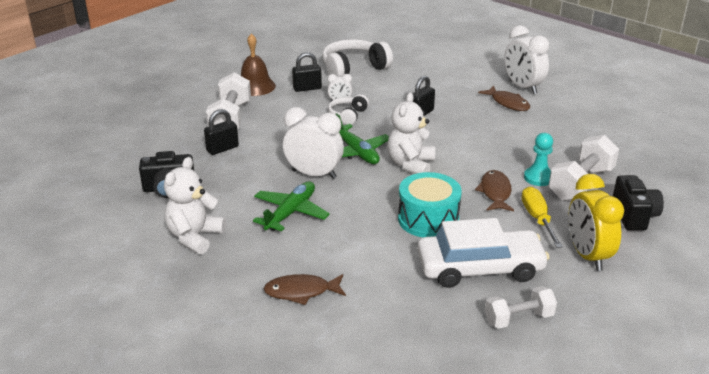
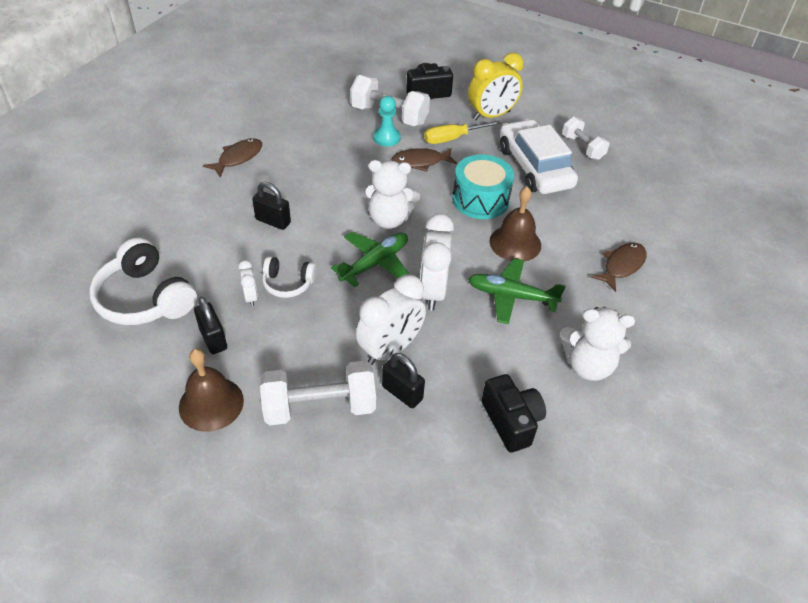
camera: 105 degrees left, 15 degrees up
(301, 292) = (622, 266): brown fish -> brown fish turned 120 degrees counterclockwise
(358, 228) = (515, 243): none -> brown bell
(522, 87) = (196, 148): white clock -> white clock (390, 349)

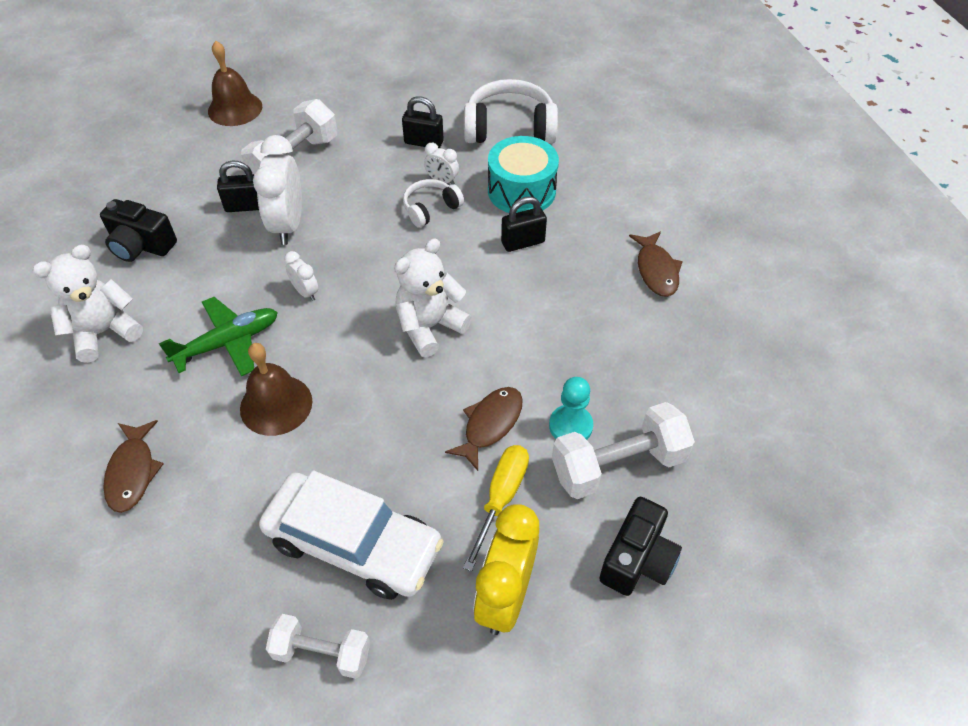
camera: 135 degrees right, 5 degrees up
(211, 403) = (367, 116): brown bell -> brown bell (235, 108)
(375, 263) = (385, 277): green plane -> none
(433, 291) = (305, 292): white clock -> white clock, size x0.49
(480, 200) = (367, 430): turquoise drum -> turquoise drum (521, 191)

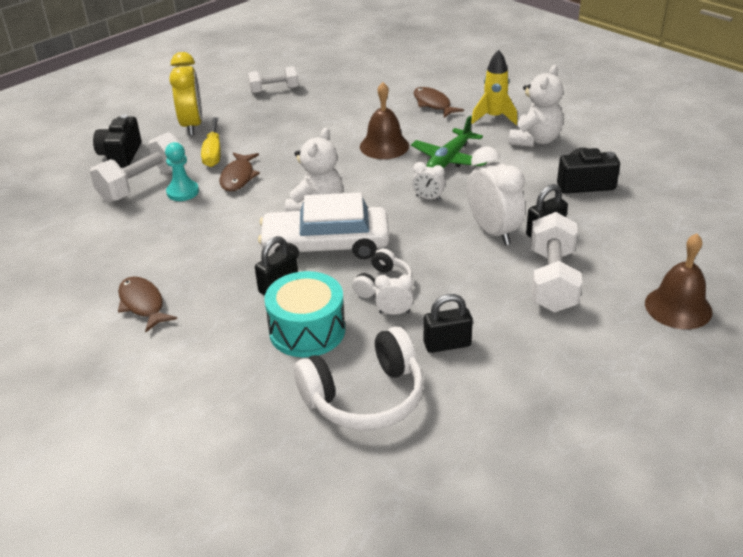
camera: 155 degrees right, 15 degrees down
(95, 399) = (494, 118): none -> yellow rocket
(353, 543) = (287, 118): white car -> white car (326, 245)

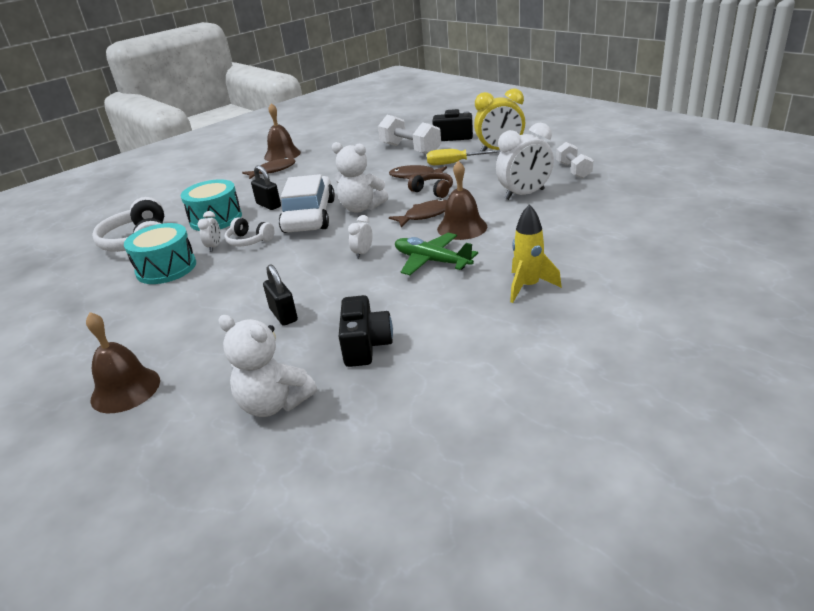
camera: 95 degrees right, 5 degrees down
(73, 305) = (282, 155): none -> brown bell
(182, 192) = (398, 162): turquoise pawn -> none
(289, 164) = (433, 191): none -> brown headphones
(433, 104) = (558, 248): brown fish -> brown fish (425, 215)
(447, 344) = (166, 268): black padlock -> turquoise drum
(493, 231) = (297, 286): white clock -> white clock (524, 194)
(535, 140) = (471, 314): white teddy bear -> white teddy bear (274, 403)
(552, 280) = (209, 316): white dumbbell -> none

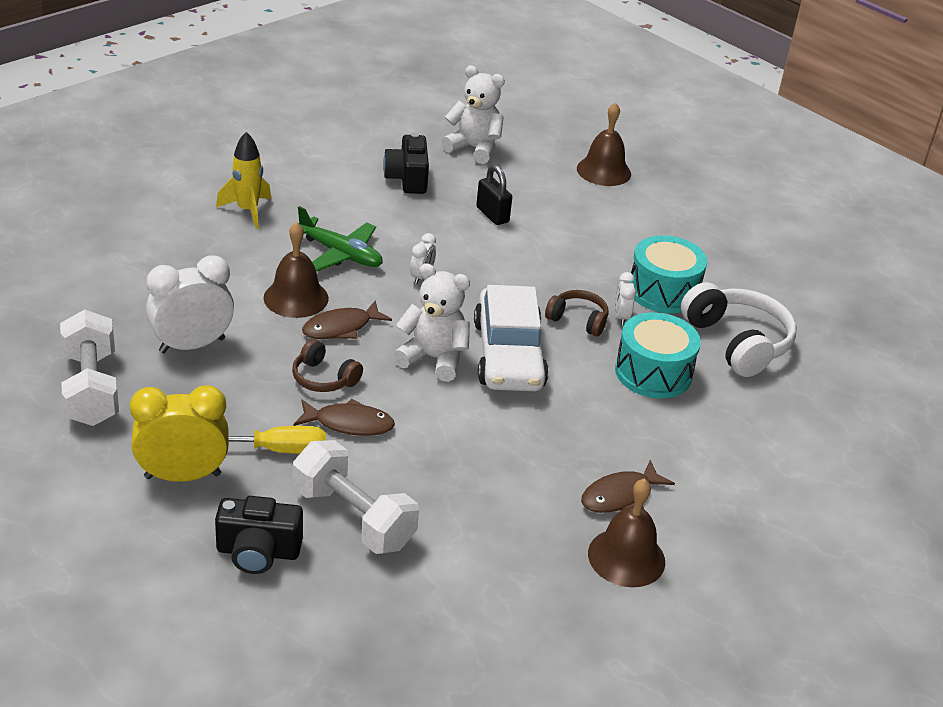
camera: 170 degrees right, 5 degrees up
(249, 241) = (578, 320): white headphones -> brown headphones
(268, 205) = (583, 391): black padlock -> none
(573, 170) = (91, 389): white dumbbell -> white dumbbell, size x1.58

